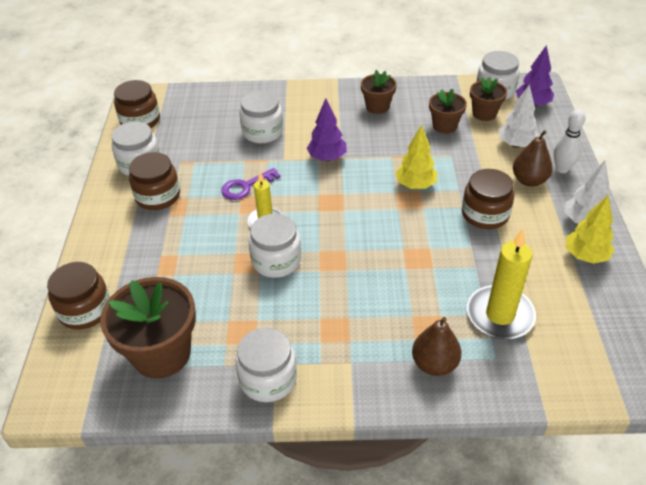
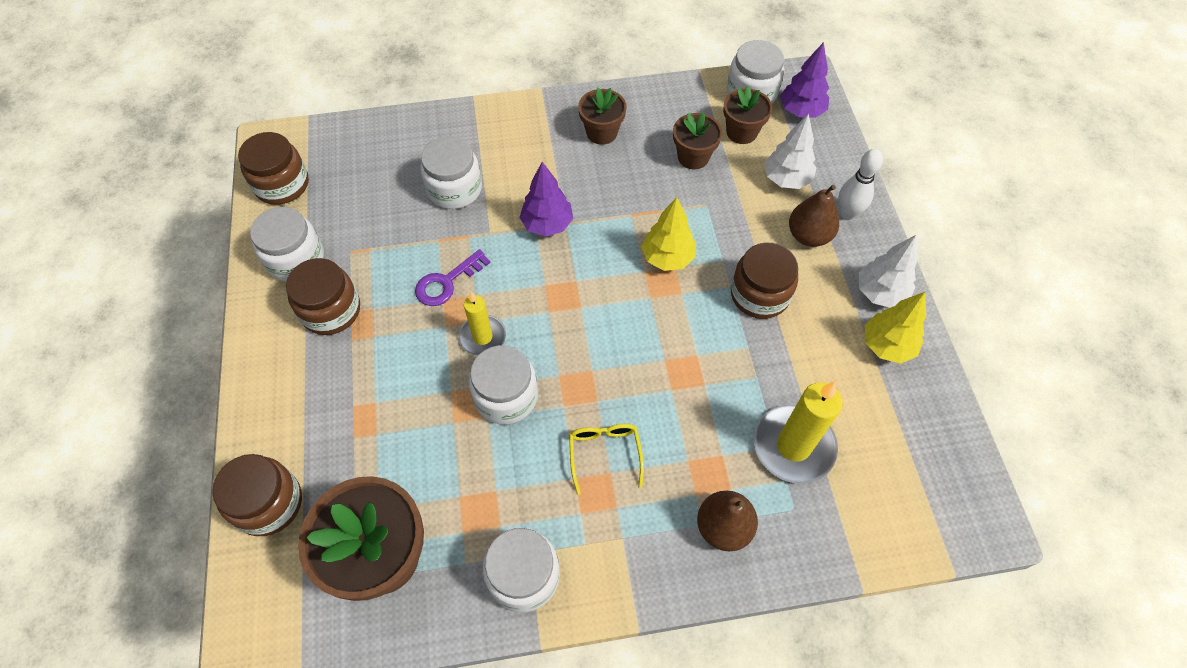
camera: 10 degrees left, 15 degrees up
(346, 305) = (605, 453): none -> yellow glasses

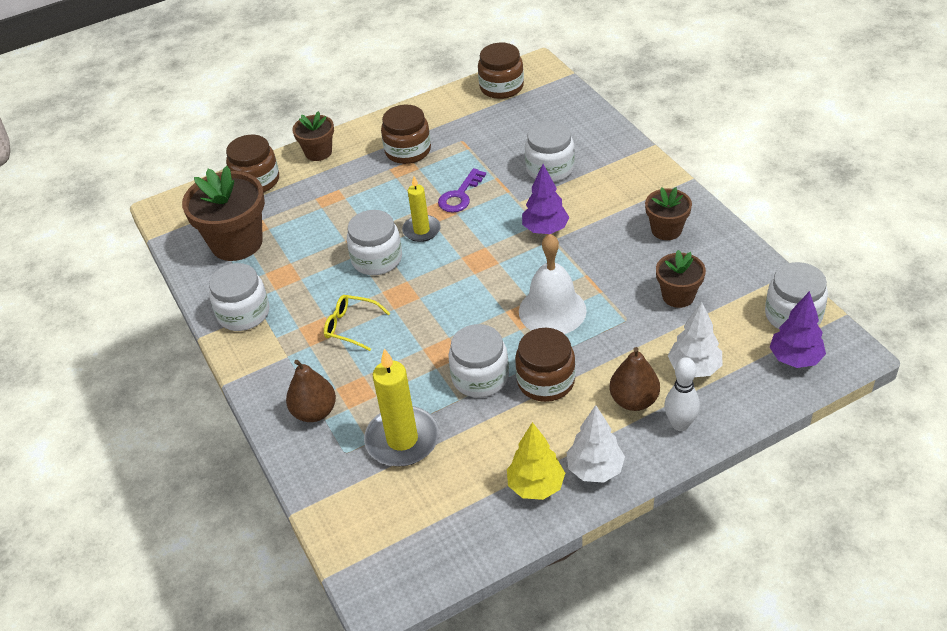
camera: 75 degrees right, 15 degrees down
(296, 259) = (441, 119): white jar -> white jar (480, 377)
(446, 282) = (460, 196): purple key -> purple key turned 90 degrees counterclockwise
(605, 453) = (351, 326): yellow glasses -> yellow glasses turned 135 degrees counterclockwise
(667, 258) = (552, 310): yellow tree -> white bell
(741, 132) = (733, 321): brown flower pot -> brown flower pot (318, 152)

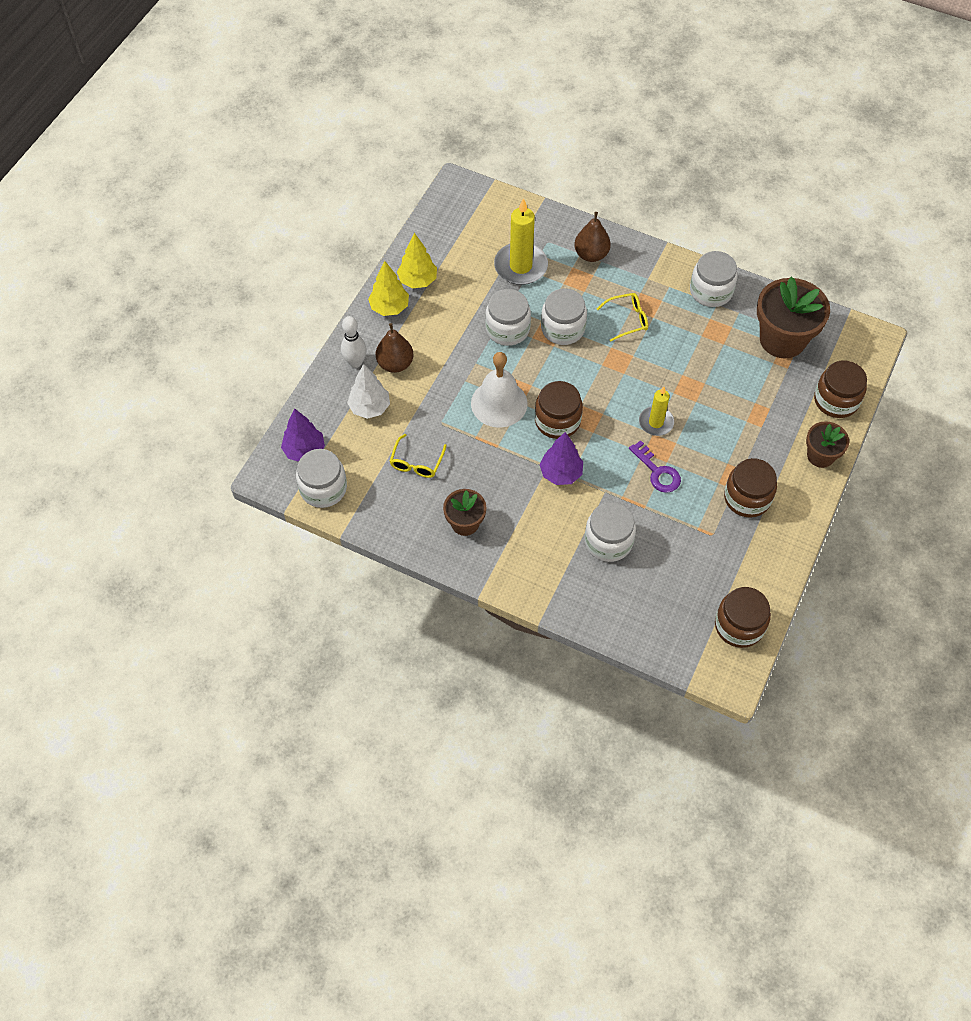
camera: 140 degrees right, 15 degrees up
(377, 259) = (664, 380): white jar -> white jar (562, 328)
(460, 196) = (657, 472): purple key -> purple key turned 150 degrees clockwise
(546, 381) = (462, 348): brown jar -> brown jar (557, 421)
(595, 470) = (389, 307): white tree -> yellow tree
(678, 296) = (416, 462): brown flower pot -> yellow glasses

